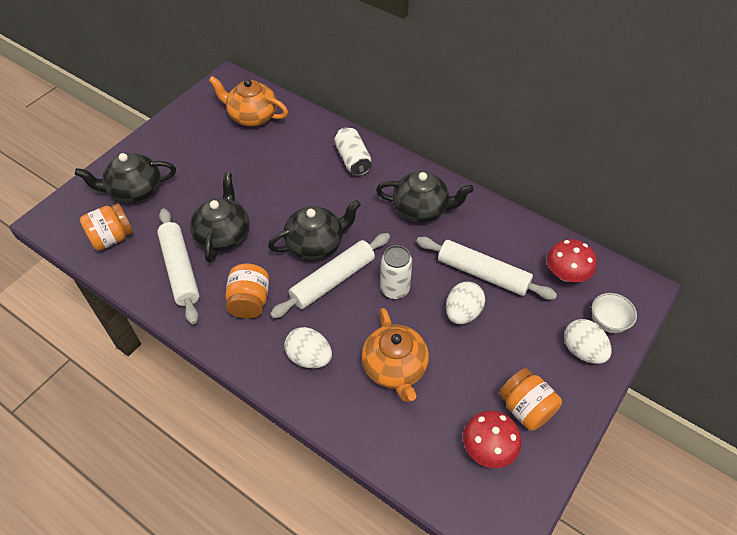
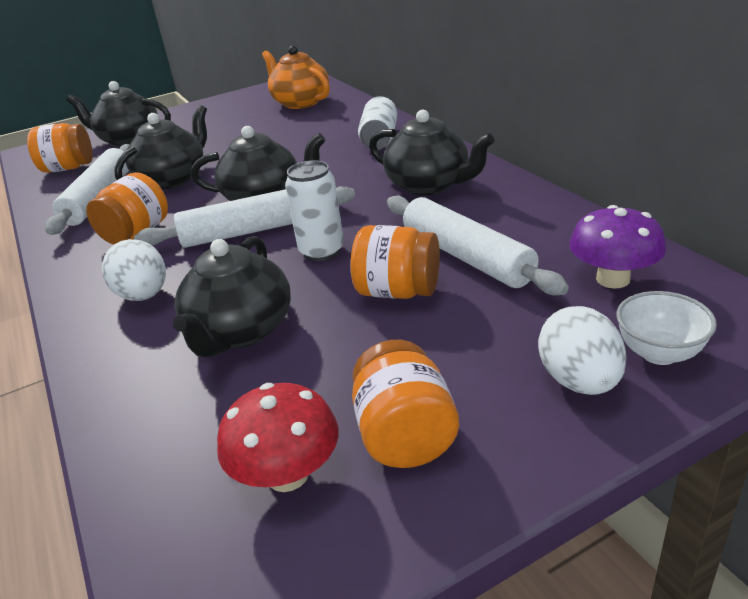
camera: 30 degrees right, 20 degrees down
(395, 368) = (240, 331): orange teapot -> black teapot
(462, 313) = (398, 292): white egg -> orange jar
(566, 274) = (613, 279): red mushroom -> purple mushroom

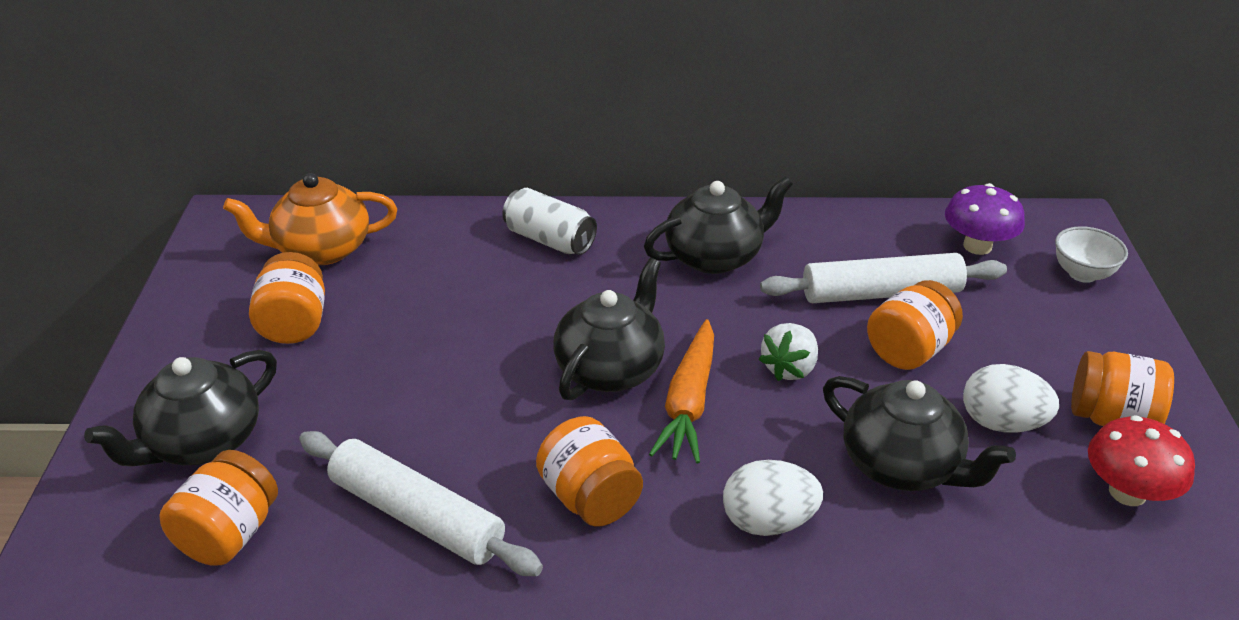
camera: 65 degrees left, 5 degrees up
(173, 179) = (443, 428): black teapot -> none
(232, 121) = (294, 324): none -> orange jar
(251, 231) = (689, 402): white rolling pin -> orange carrot
(322, 251) = (789, 368): white can -> white strawberry
(579, 381) = (1093, 318): white egg -> white egg (1001, 423)

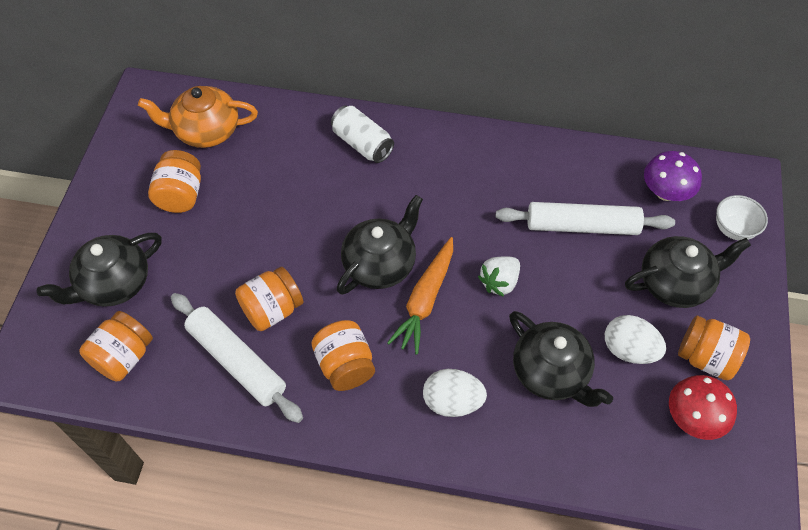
camera: 10 degrees right, 20 degrees up
(715, 256) = (474, 175): black teapot -> black teapot (675, 283)
(909, 350) = (586, 279): orange jar -> orange jar (272, 310)

